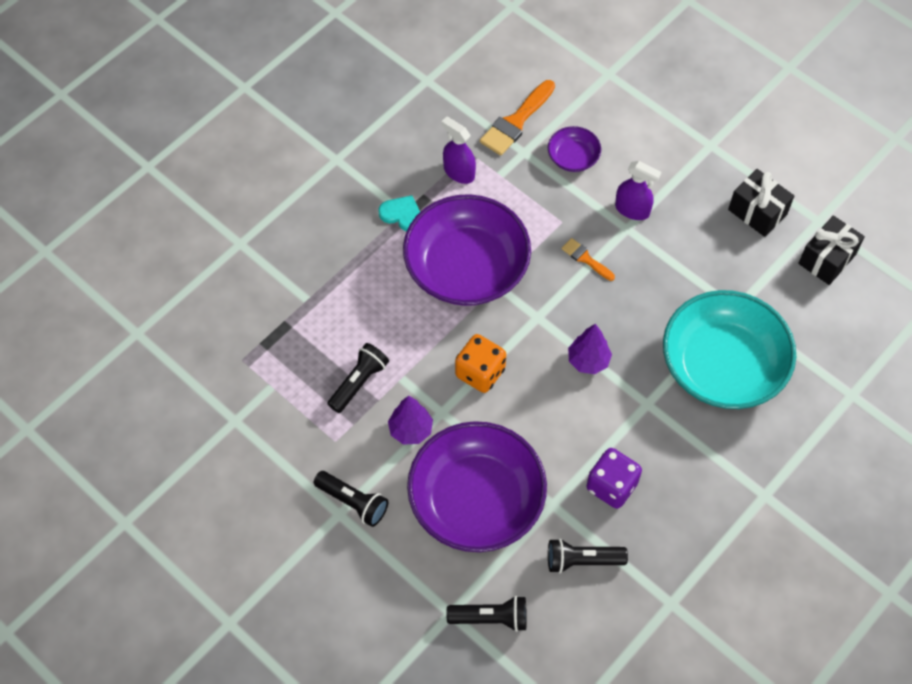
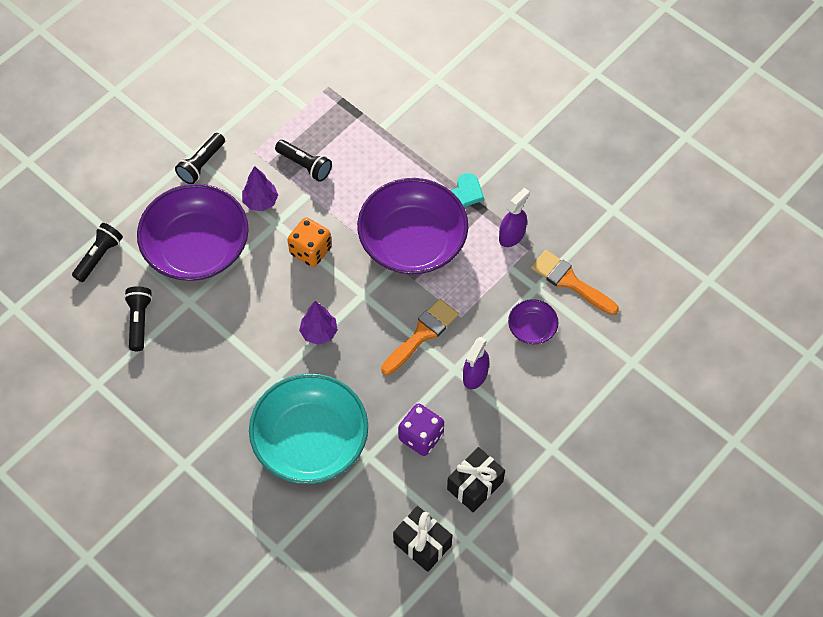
camera: 90 degrees right, 0 degrees up
(491, 618) = (99, 256): black flashlight -> black flashlight turned 150 degrees counterclockwise
(585, 258) = (422, 334): orange brush -> orange brush, size x1.78
(611, 486) = (201, 345): purple dice -> purple dice (421, 437)

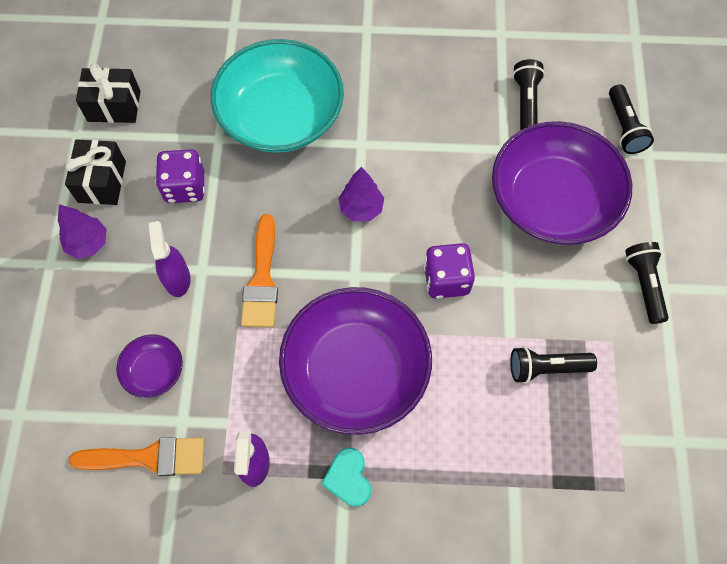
camera: 140 degrees right, 5 degrees up
(139, 321) = (526, 102): black flashlight -> black flashlight turned 135 degrees counterclockwise
(260, 202) = (546, 292): purple tree -> purple tree (88, 243)
(310, 251) = (446, 280): orange dice -> purple dice

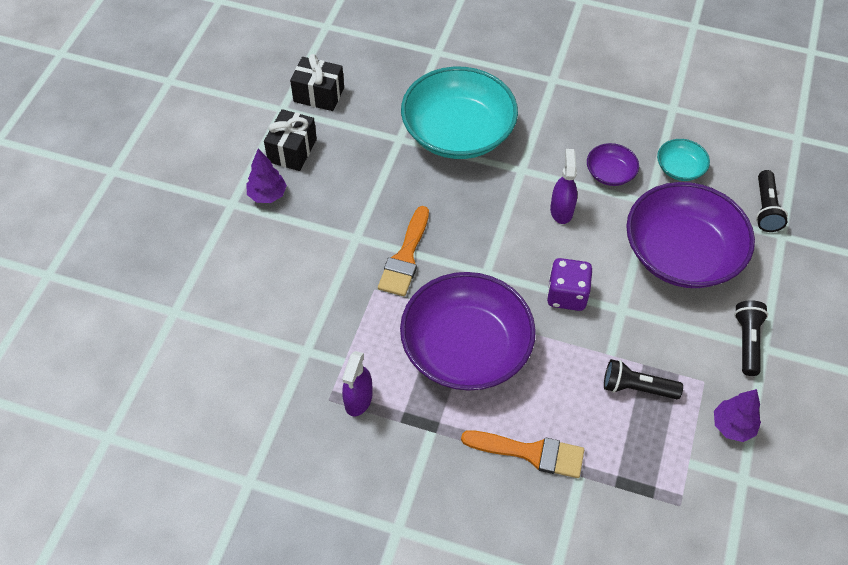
camera: 15 degrees right, 10 degrees down
(148, 457) = (271, 372): orange brush -> orange brush (531, 453)
(154, 371) = (294, 306): purple bowl -> purple bowl (610, 173)
(177, 278) = (333, 239): purple spray bottle -> purple spray bottle (561, 210)
(185, 187) = (360, 170): purple dice -> none
(348, 478) = (435, 431): turquoise heart -> none
(361, 208) = (507, 221): purple tree -> purple tree (732, 426)
(526, 102) = (680, 168): black flashlight -> turquoise bowl

